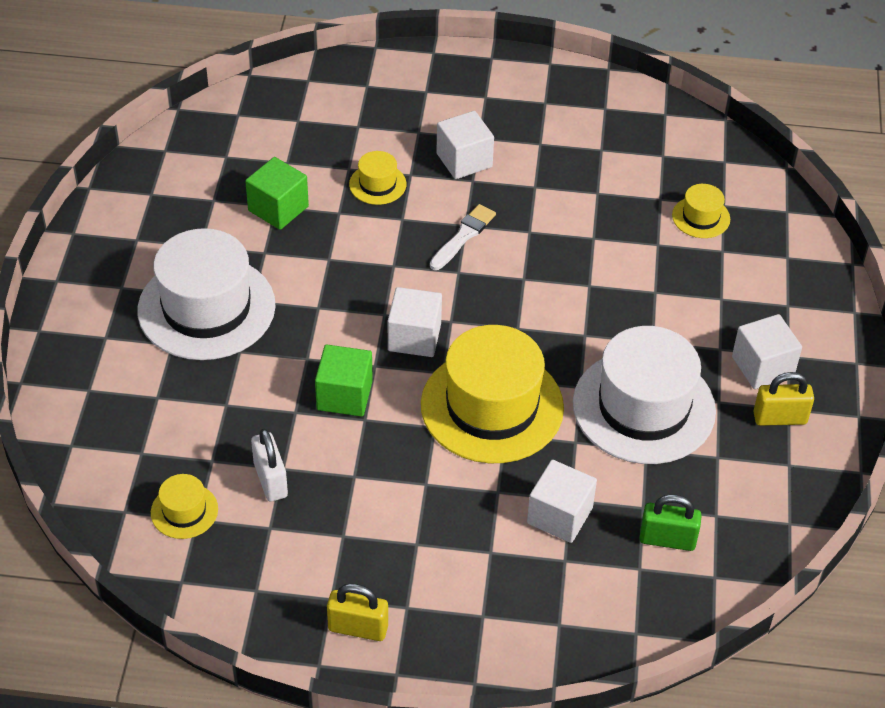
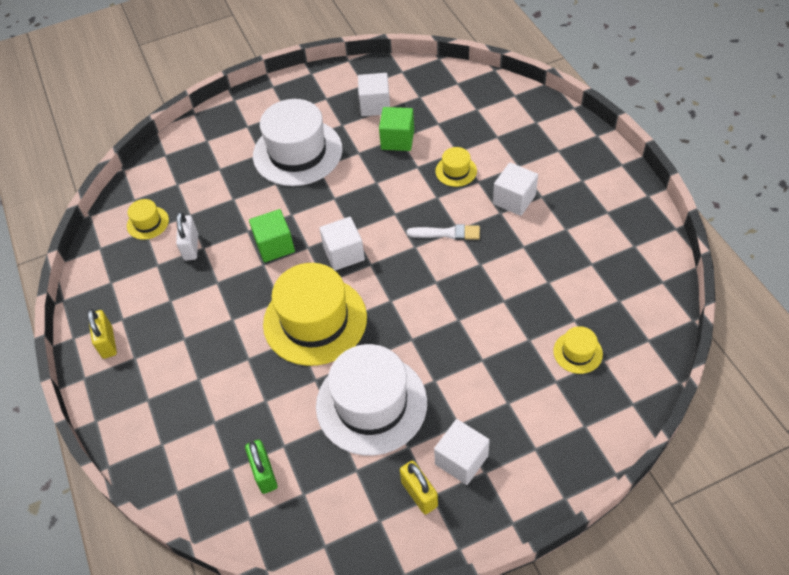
camera: 65 degrees right, 5 degrees up
(270, 480) = (191, 247): white padlock -> white padlock turned 45 degrees counterclockwise
(559, 515) = (248, 401): white cube -> white cube (375, 105)

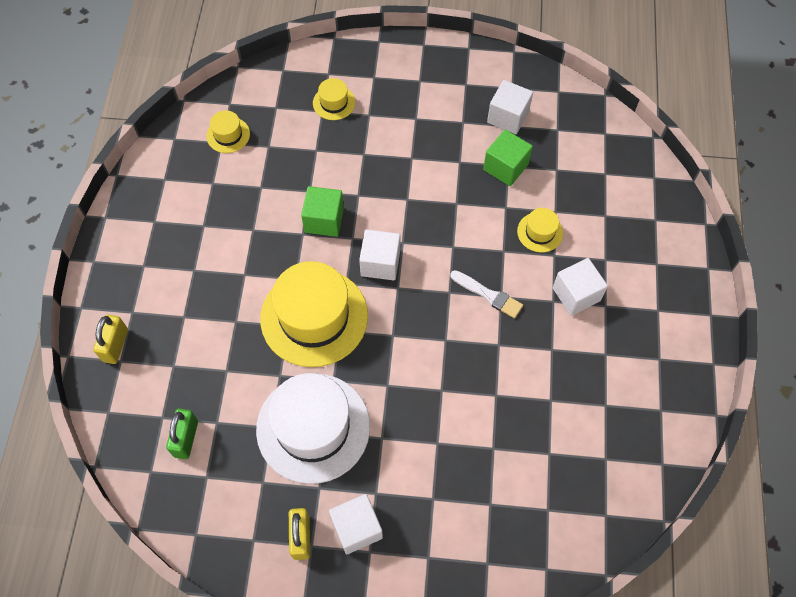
camera: 25 degrees right, 10 degrees up
(107, 342) = (130, 238): yellow padlock -> yellow padlock (115, 345)
(191, 247) = (251, 180): white padlock -> none
(297, 152) = (403, 131): white hat -> none
(577, 352) = (530, 488): yellow hat -> yellow hat (334, 103)

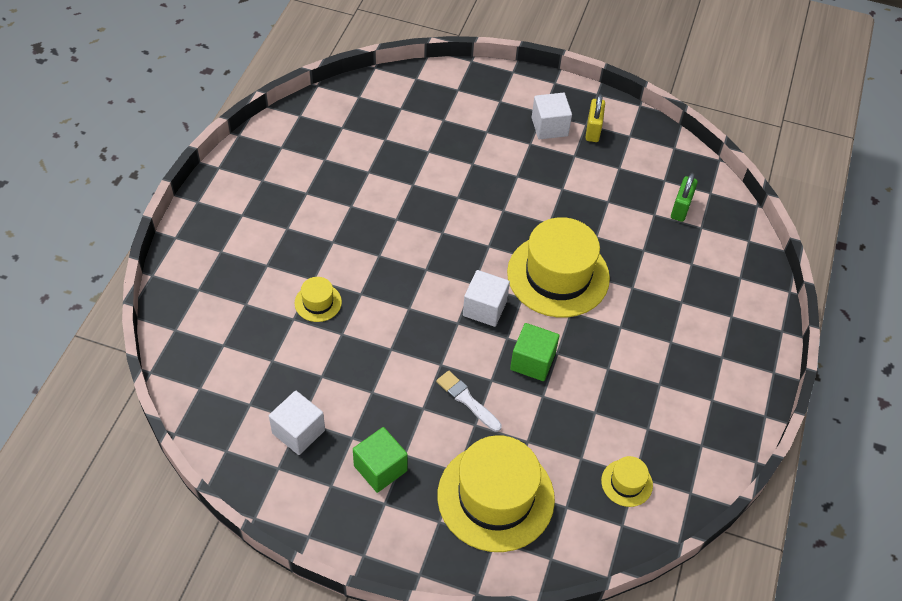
camera: 170 degrees left, 10 degrees down
(115, 345) = (745, 291): yellow padlock -> none
(313, 427) = (573, 194): white hat -> none
(334, 103) = (495, 497): yellow hat -> yellow hat, size x2.24
(488, 295) = (390, 259): white brush -> white brush (467, 400)
(505, 167) = (325, 375): green cube -> green cube (380, 468)
(576, 294) = (309, 242): white cube -> none

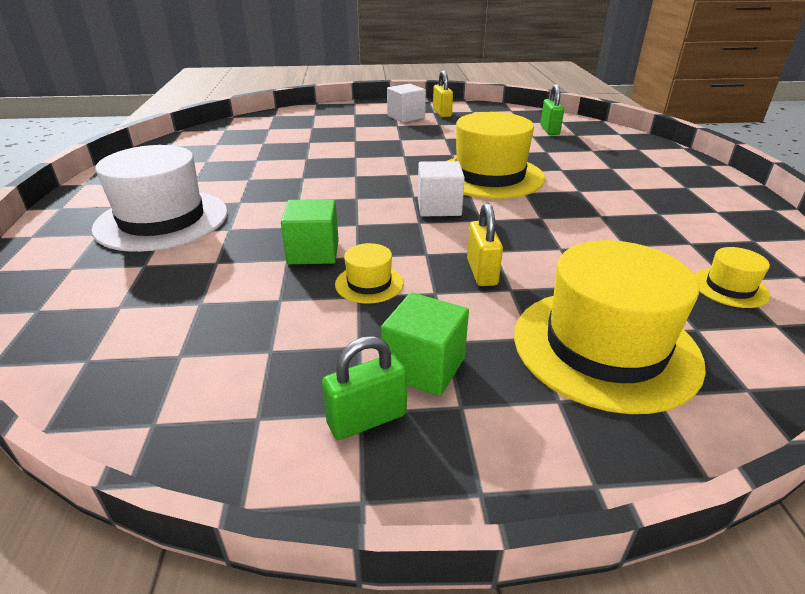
camera: 20 degrees left, 20 degrees down
(268, 248) = (162, 220): none -> white hat
(298, 432) = (273, 363): white cube -> none
(318, 302) = (243, 243): yellow hat -> yellow hat (369, 283)
(332, 491) = (367, 419): none -> green padlock
(467, 400) = (481, 272): white brush -> yellow padlock
(532, 361) = (523, 228): green cube -> green cube (313, 252)

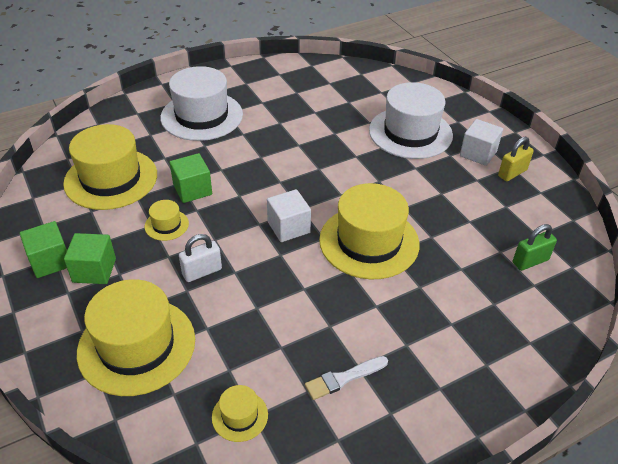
camera: 65 degrees right, 10 degrees up
(209, 317) = (111, 179): none -> yellow hat
(348, 131) = (410, 133): none -> white hat
(367, 419) = (50, 261): green padlock -> green cube
(481, 272) = (202, 272): yellow padlock -> white padlock
(674, 222) = (343, 378): none -> white brush

